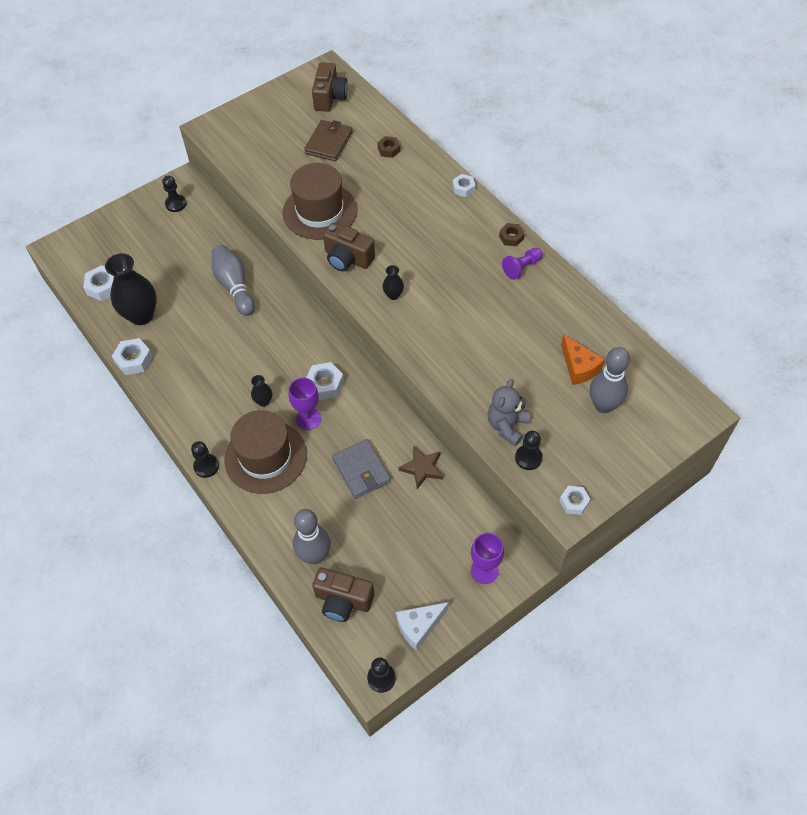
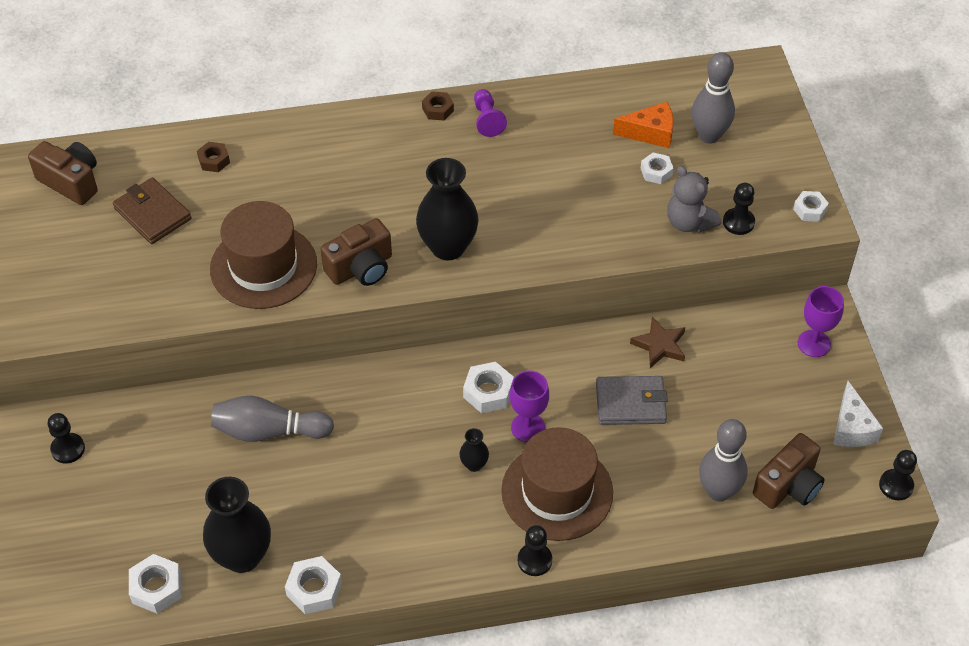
camera: 65 degrees left, 5 degrees down
(393, 295) = (448, 247): black vase -> black vase, size x2.18
(463, 188) = (332, 119): white nut -> white nut (656, 172)

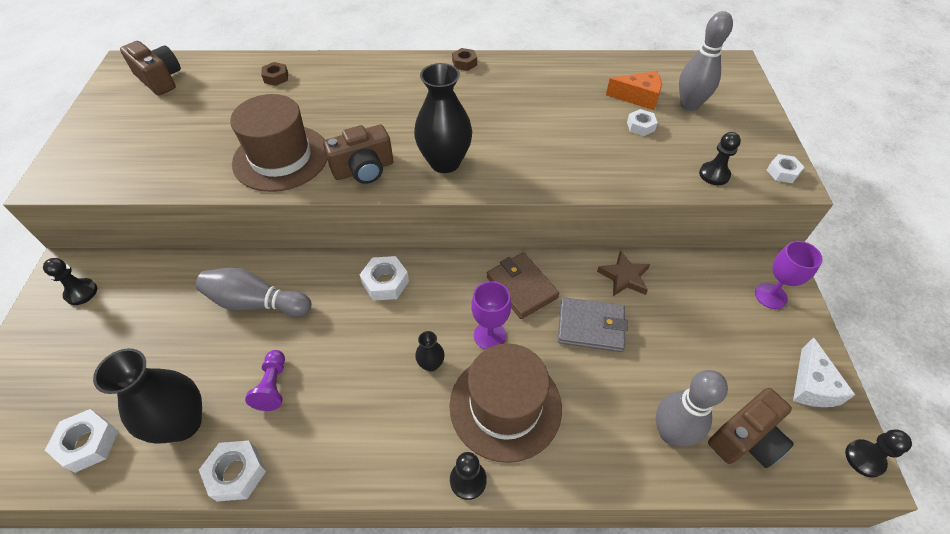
camera: 10 degrees right, 0 degrees up
(153, 214) = (210, 108): brown wallet -> brown wallet (521, 287)
(487, 120) = (502, 74): purple pawn -> purple pawn (273, 386)
(488, 392) = (460, 296): white nut -> white nut (385, 282)
(689, 222) = (667, 169): grey teddy bear -> none

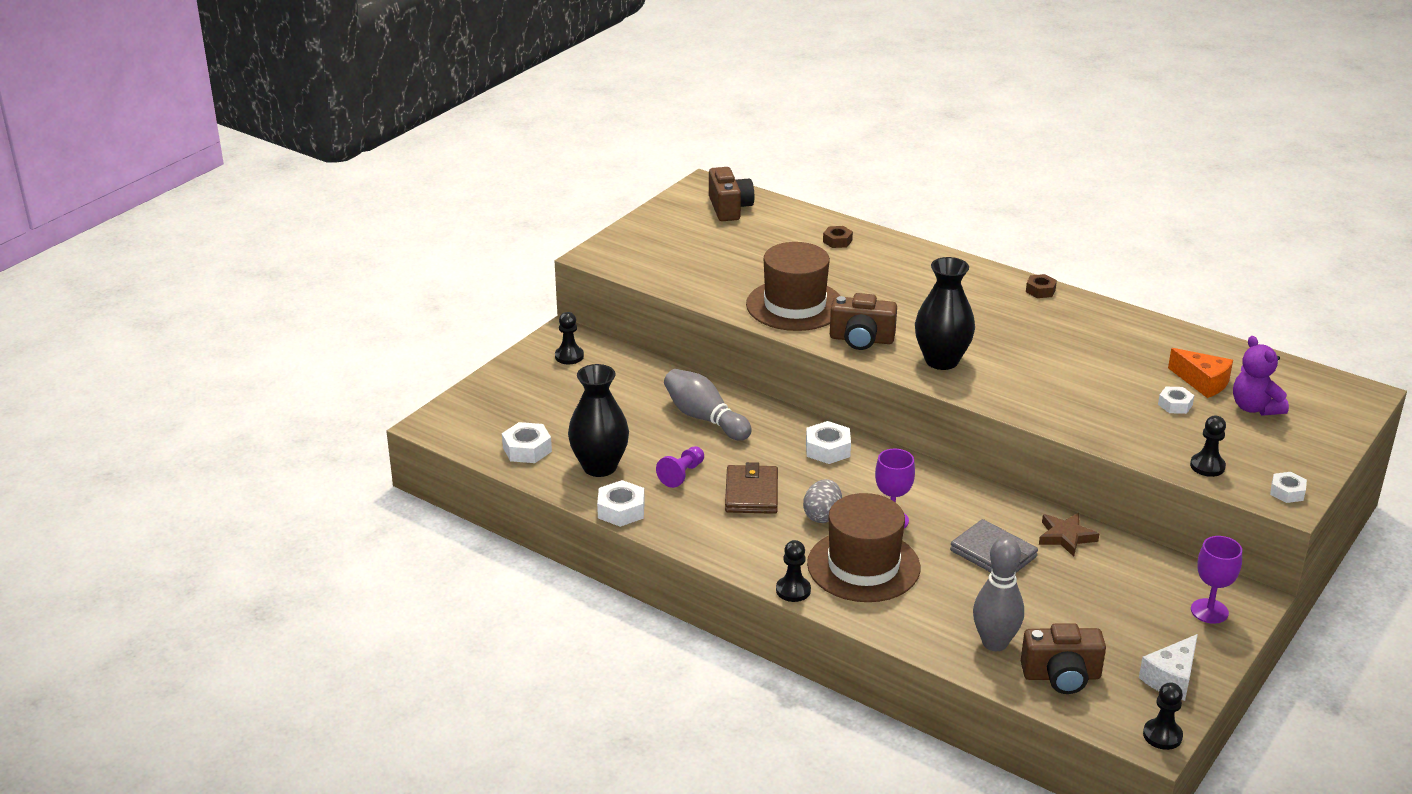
camera: 35 degrees right, 20 degrees down
(431, 364) = (822, 516): black vase -> grey egg
(521, 287) = (953, 503): brown wallet -> brown wallet (751, 493)
(689, 105) = (1255, 408): grey bowling pin -> purple teddy bear

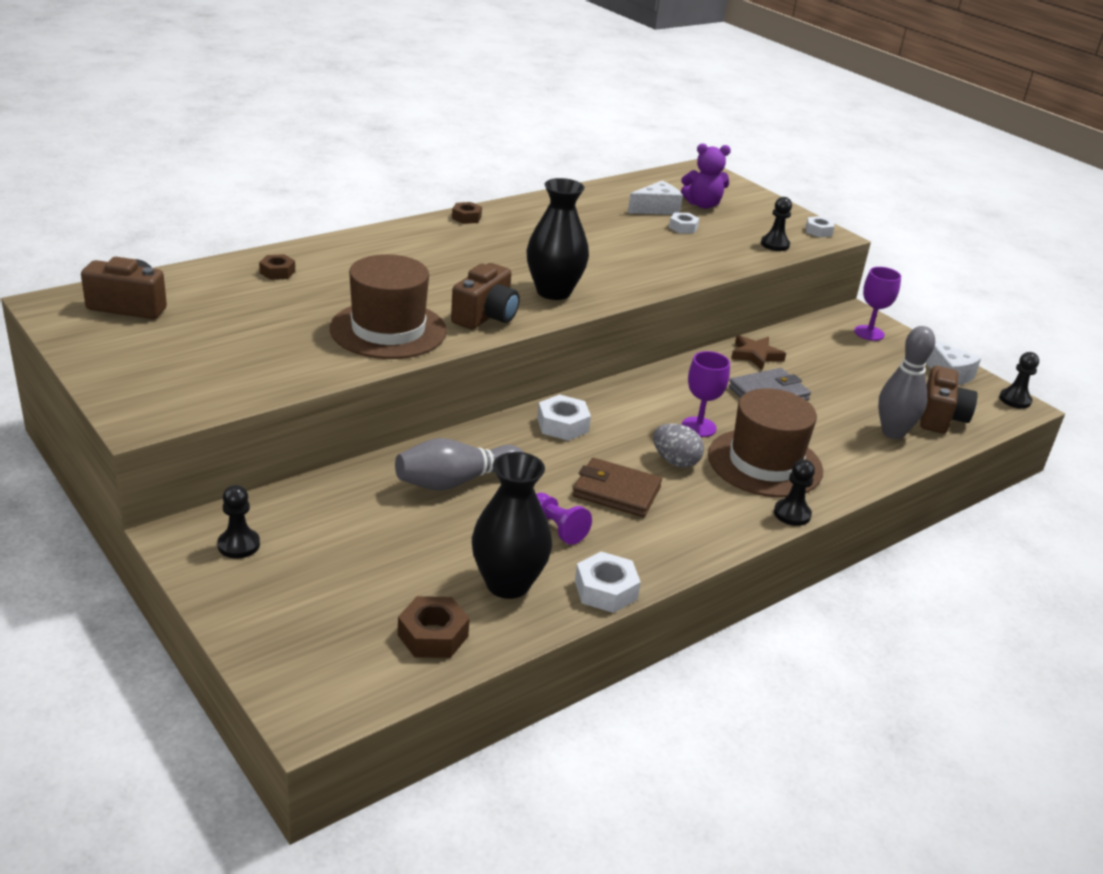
camera: 75 degrees left, 0 degrees up
(527, 449) = (433, 635): white nut -> brown nut
(1202, 382) = (656, 209): orange cheese -> white cheese

